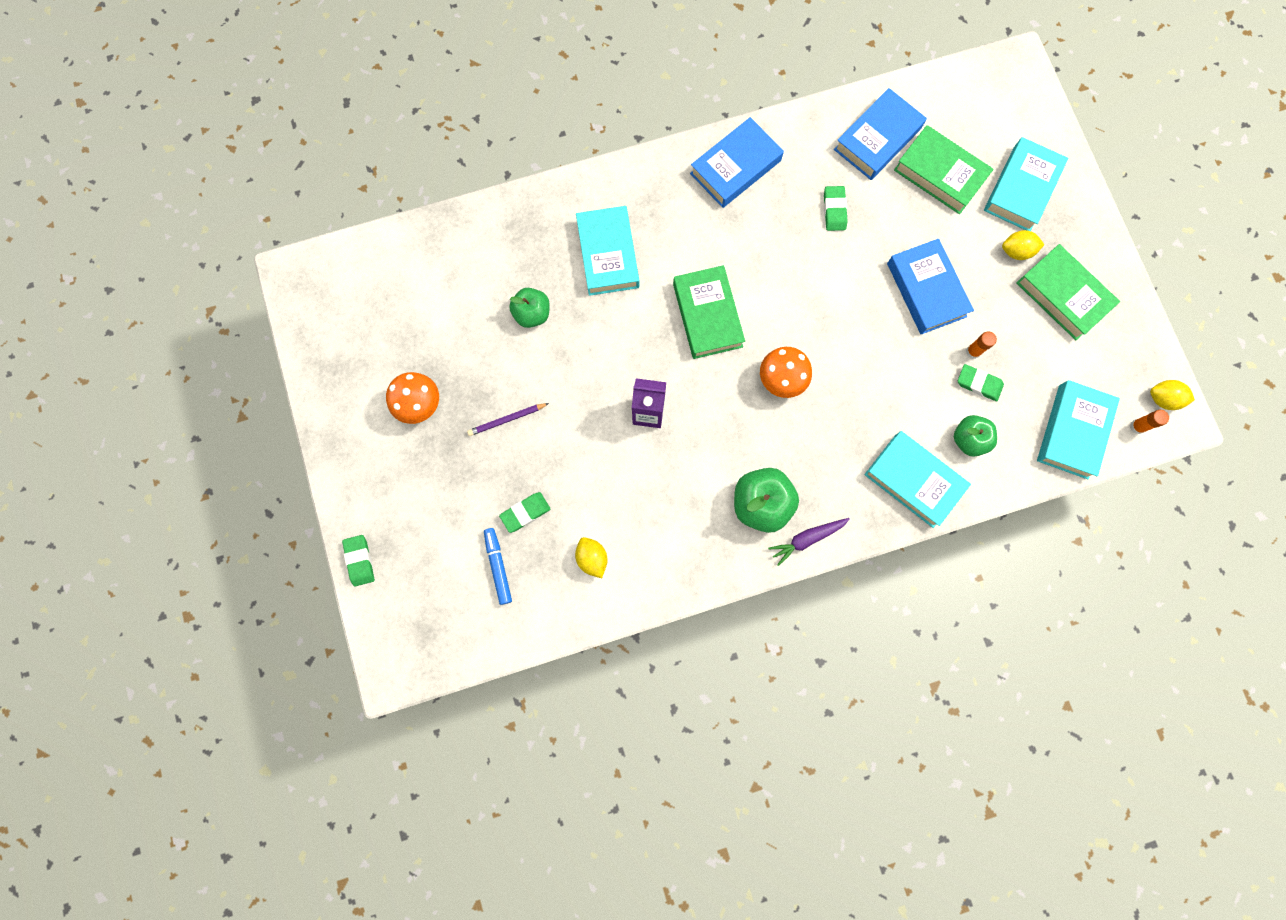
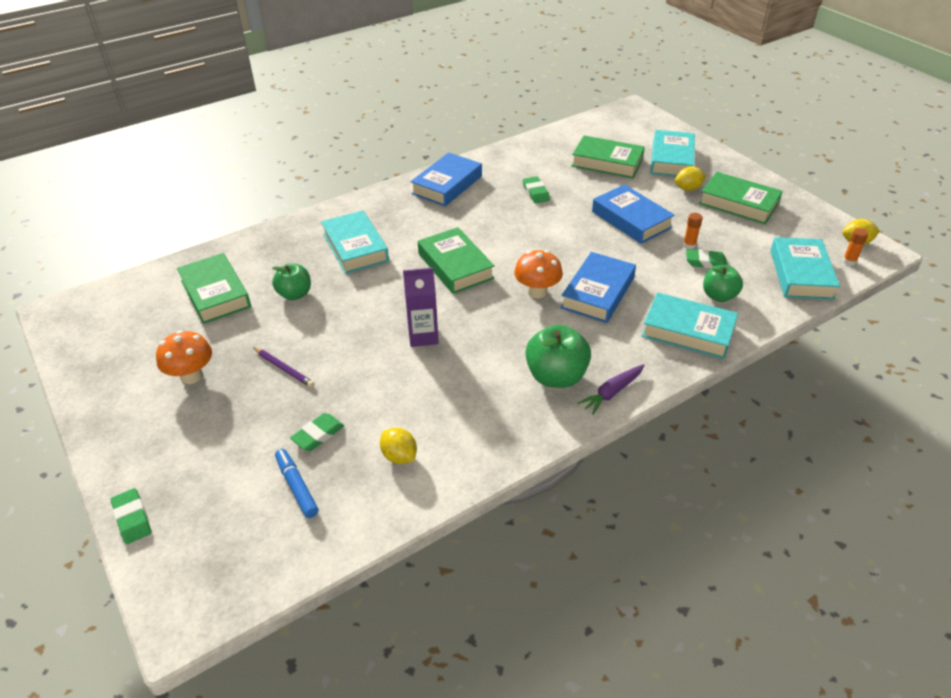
camera: 15 degrees left, 35 degrees down
(452, 290) = (215, 294): none -> green book
(507, 420) = (284, 369): purple pencil -> purple pencil turned 105 degrees counterclockwise
(877, 139) = (551, 154): blue book -> blue book (598, 293)

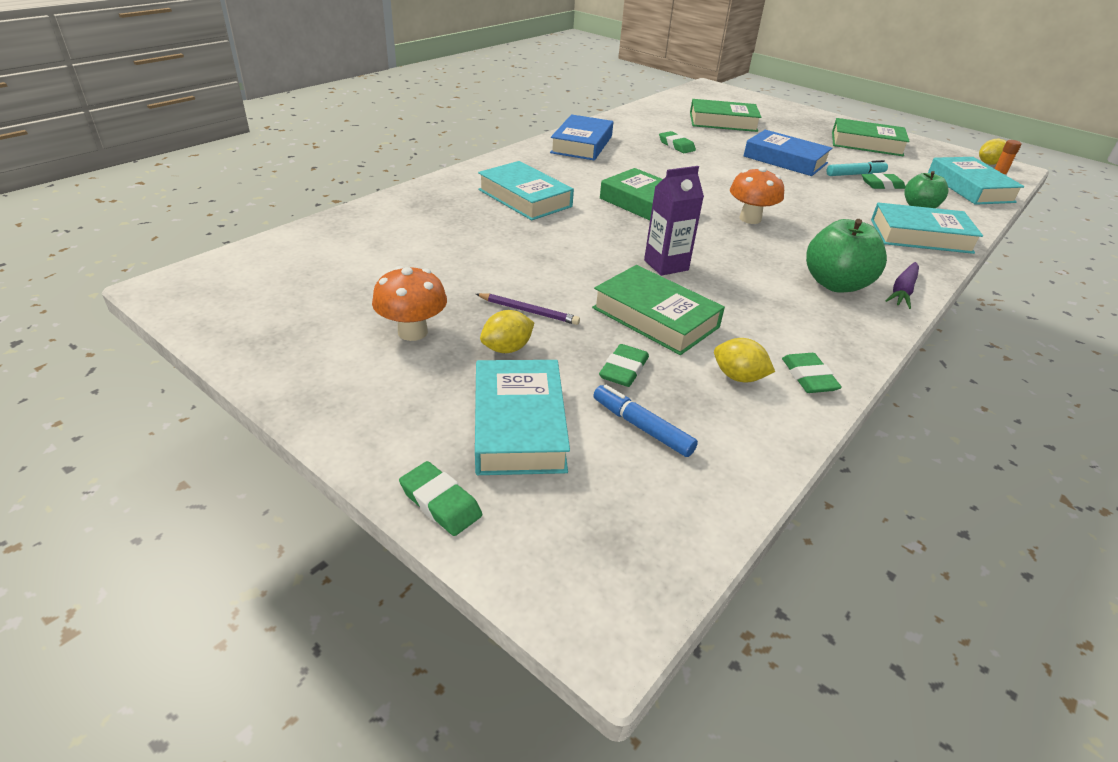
camera: 20 degrees left, 5 degrees down
(215, 294) = (386, 250): green book -> green book (655, 317)
(295, 294) = (486, 242): green apple -> none
(455, 466) = (809, 377): none -> green eraser
(598, 293) = (809, 215): blue book -> none
(671, 159) = (778, 118): turquoise book -> turquoise book (519, 425)
(688, 188) = (813, 136): yellow lemon -> yellow lemon (507, 348)
(689, 245) = (855, 174): orange glue stick -> turquoise marker

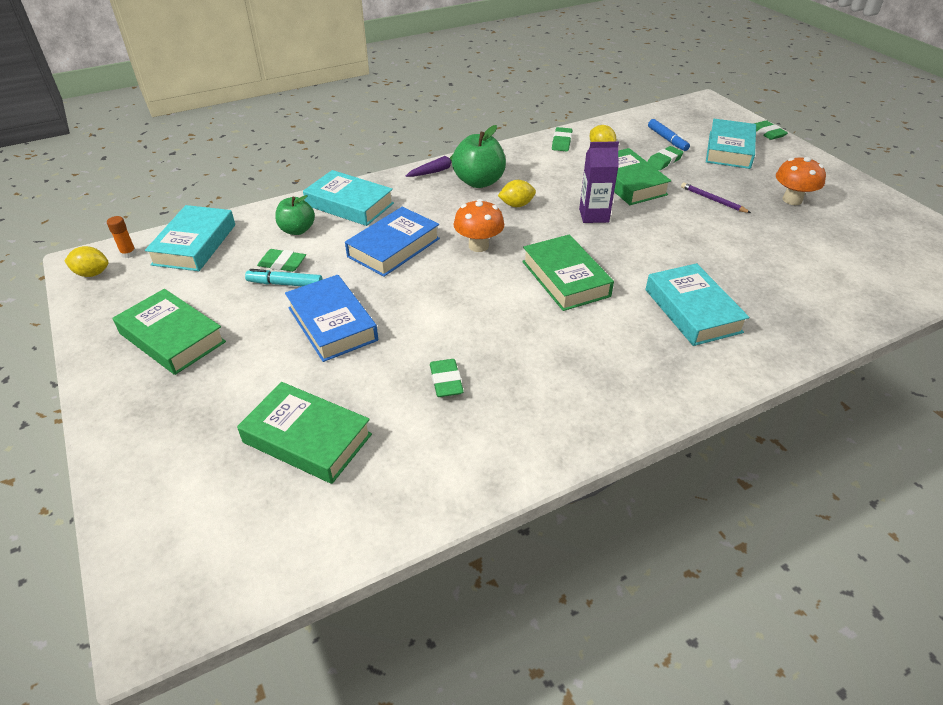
camera: 155 degrees left, 5 degrees up
(507, 348) = (731, 181): yellow lemon -> yellow lemon (516, 205)
(582, 144) = (582, 409): blue book -> blue book (393, 247)

